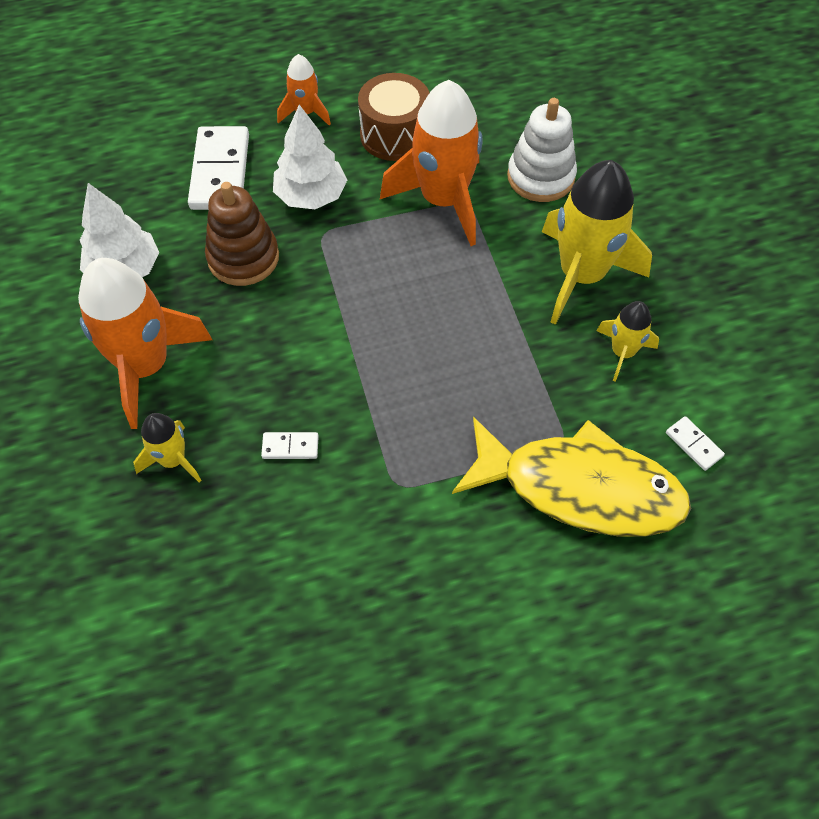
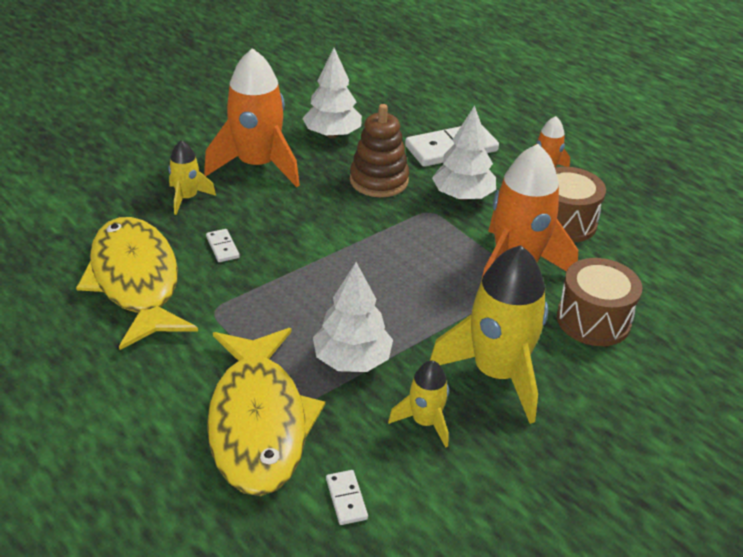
camera: 65 degrees right, 20 degrees down
(312, 553) = (136, 281): none -> yellow fish
(522, 382) = (352, 360): none -> white tree
(540, 177) = (593, 320): white stacking toy -> brown drum
(694, 444) = (346, 499): white domino -> white domino turned 45 degrees counterclockwise

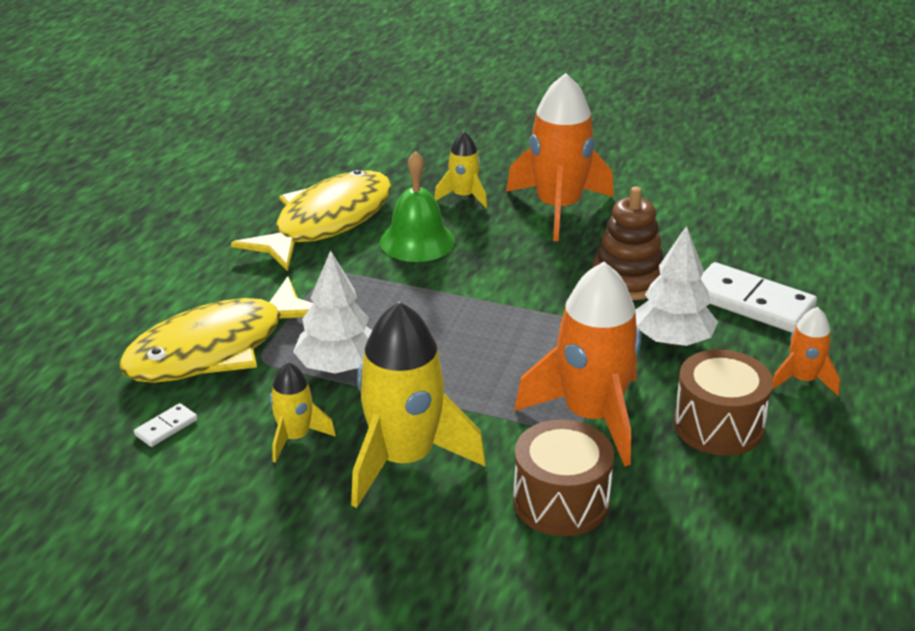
camera: 60 degrees right, 5 degrees down
(222, 247) = (417, 241): white domino -> green bell
(332, 134) = (668, 225): white tree -> none

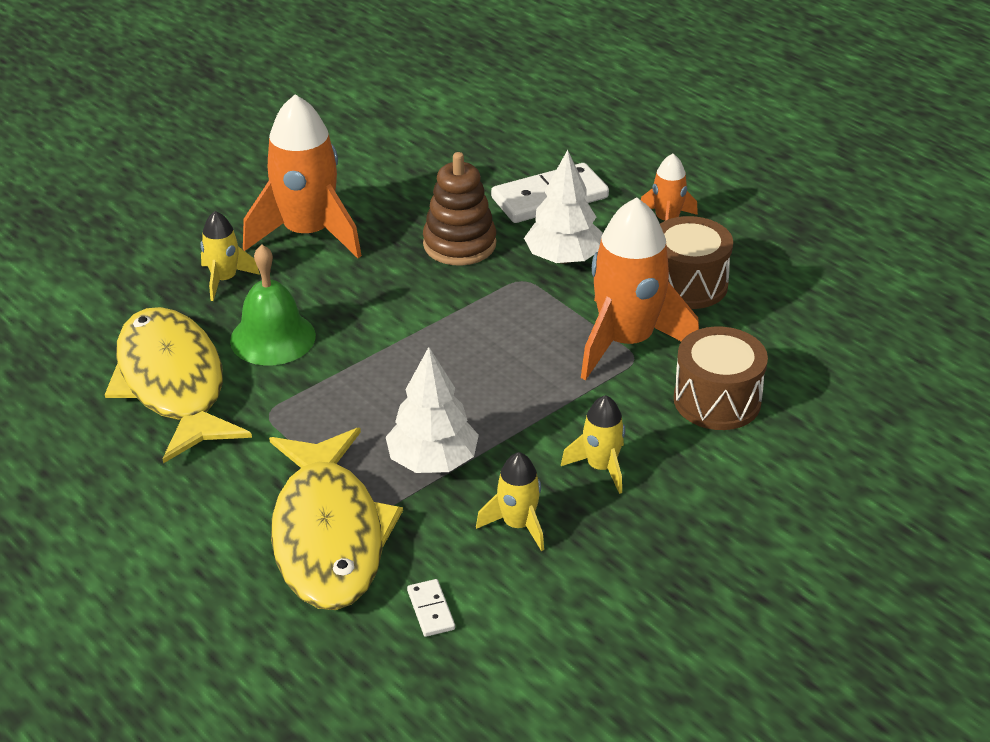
camera: 60 degrees left, 5 degrees up
(404, 459) = (601, 467): yellow rocket -> yellow rocket, size x0.51

